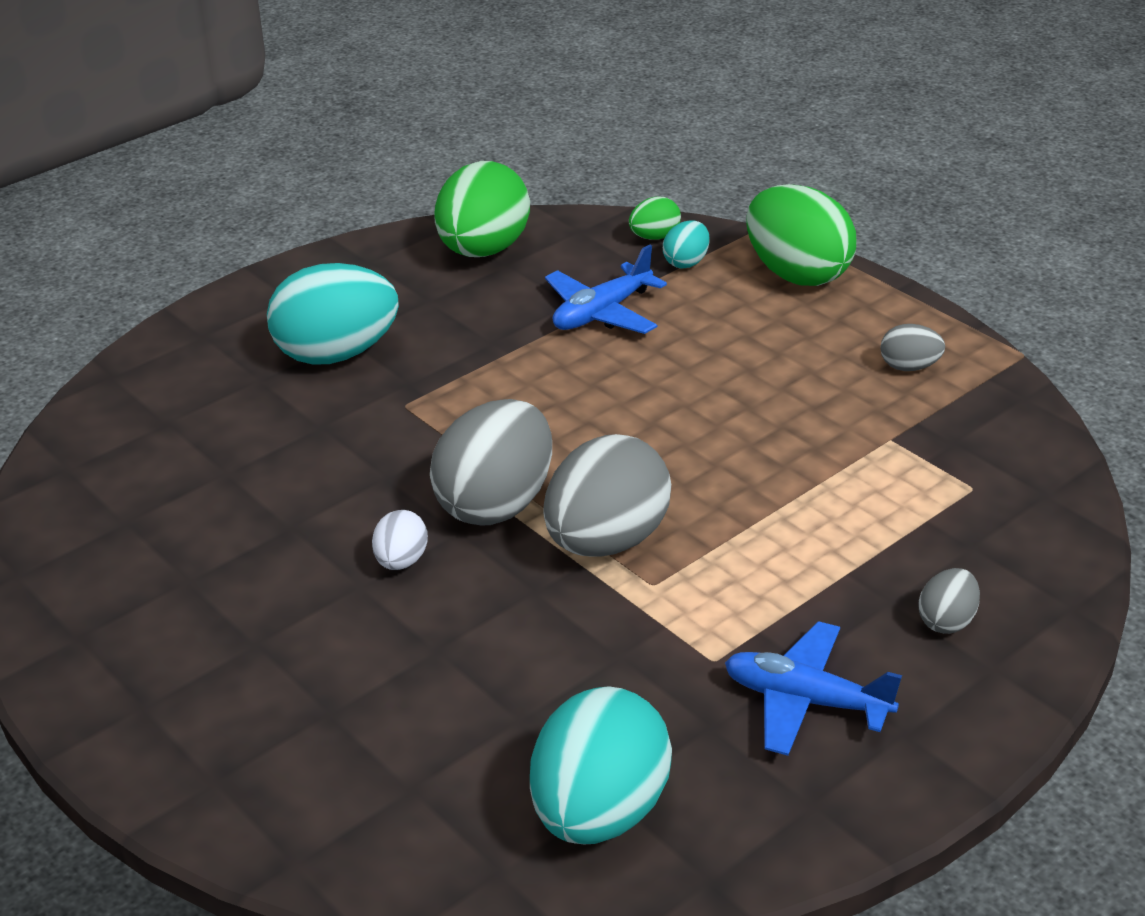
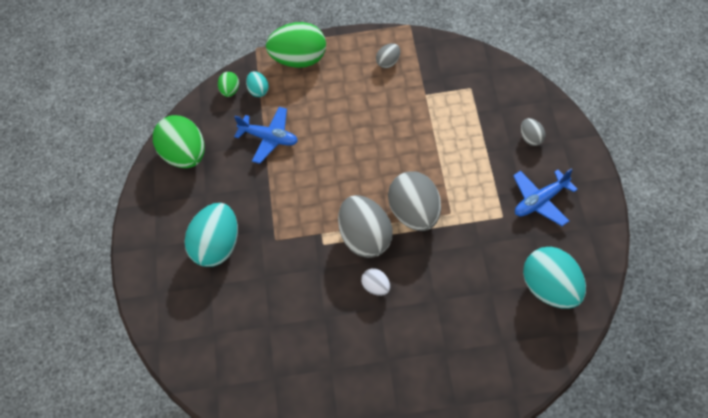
camera: 50 degrees left, 20 degrees up
(602, 313) = (269, 138): blue plane -> blue plane turned 60 degrees counterclockwise

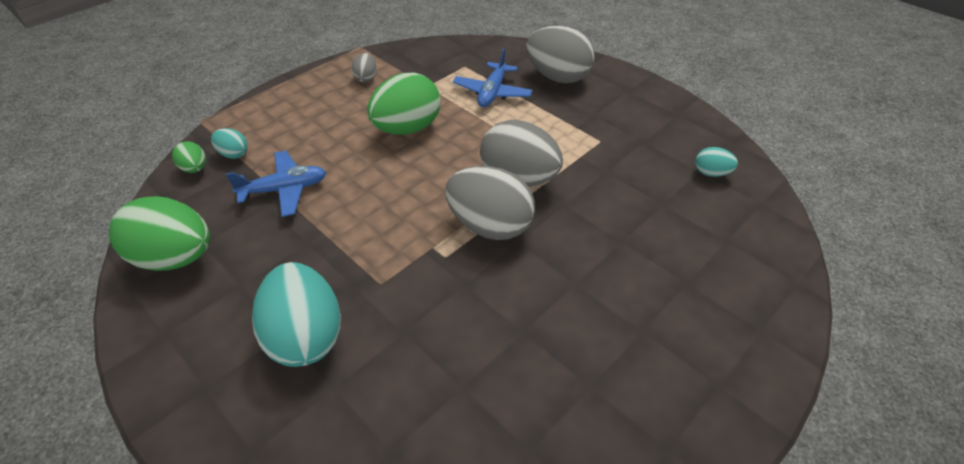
camera: 45 degrees left, 10 degrees down
(299, 60) = (263, 111): green egg -> green egg (407, 128)
(376, 288) = (550, 265): white egg -> none
(531, 138) = (557, 77): grey egg -> grey egg, size x2.11
(541, 201) = (618, 114): blue plane -> blue plane (492, 92)
(552, 290) = (711, 173): turquoise egg -> turquoise egg, size x0.47

